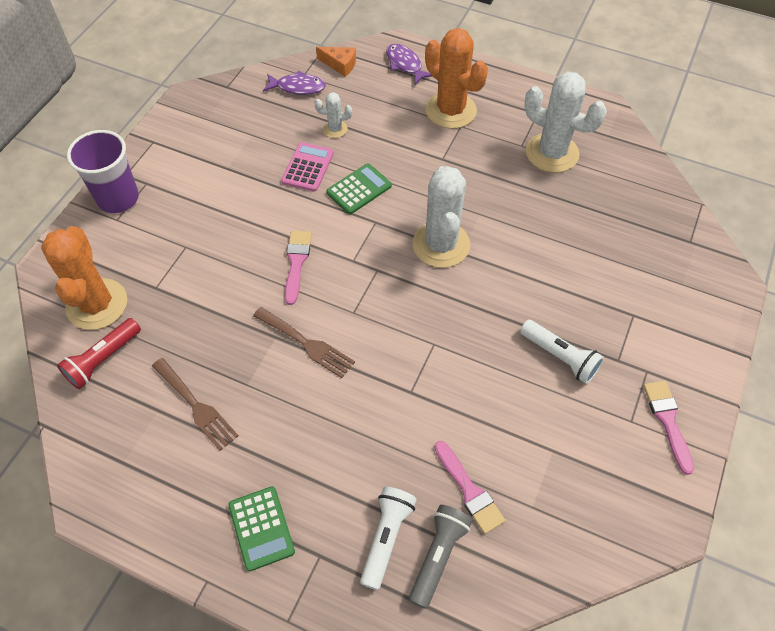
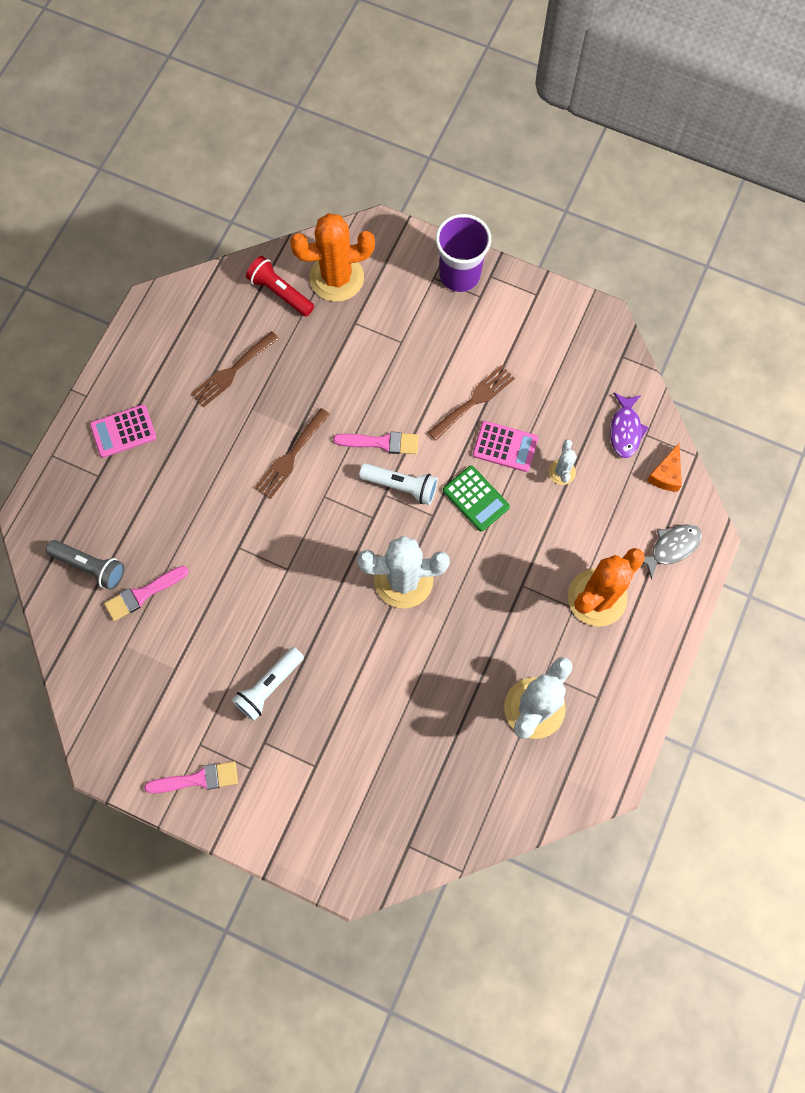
camera: 90 degrees right, 15 degrees up
(258, 189) = (474, 400): none -> brown fork
(261, 528) = (123, 431): green calculator -> pink calculator
(386, 537) = (108, 526): white flashlight -> white flashlight (401, 486)
(405, 64) = (671, 547): purple fish -> grey fish

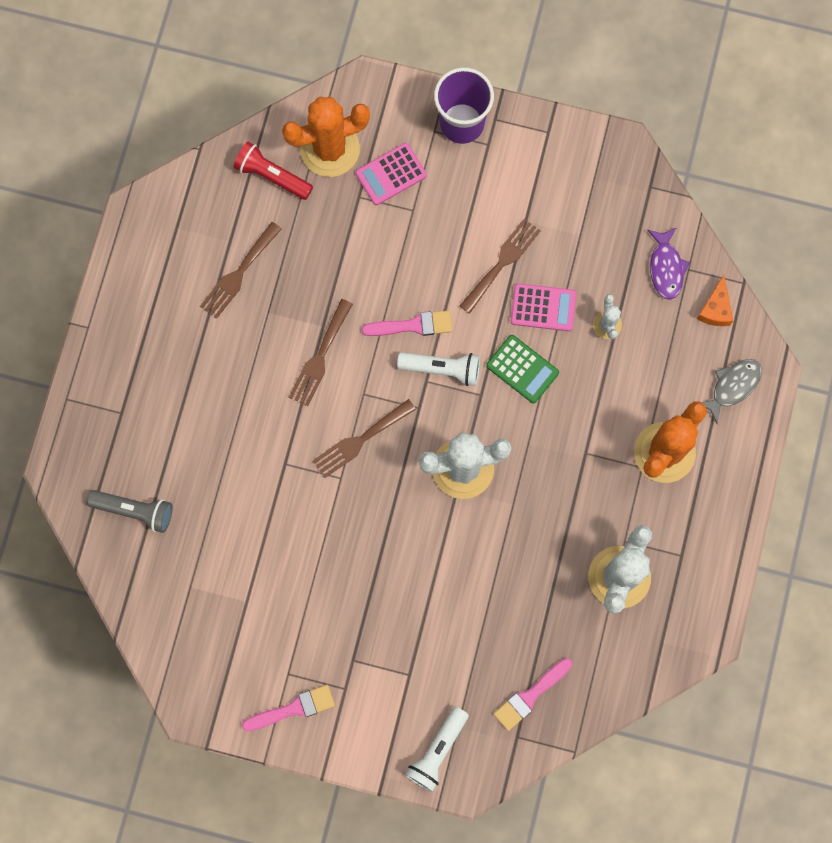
camera: 10 degrees left, 5 degrees up
(123, 431) = (137, 360): pink calculator -> pink calculator (391, 174)
(143, 594) = (196, 530): pink brush -> pink brush (530, 696)
(269, 686) = (346, 602): white flashlight -> white flashlight (437, 751)
(312, 538) = (360, 440): none -> brown fork

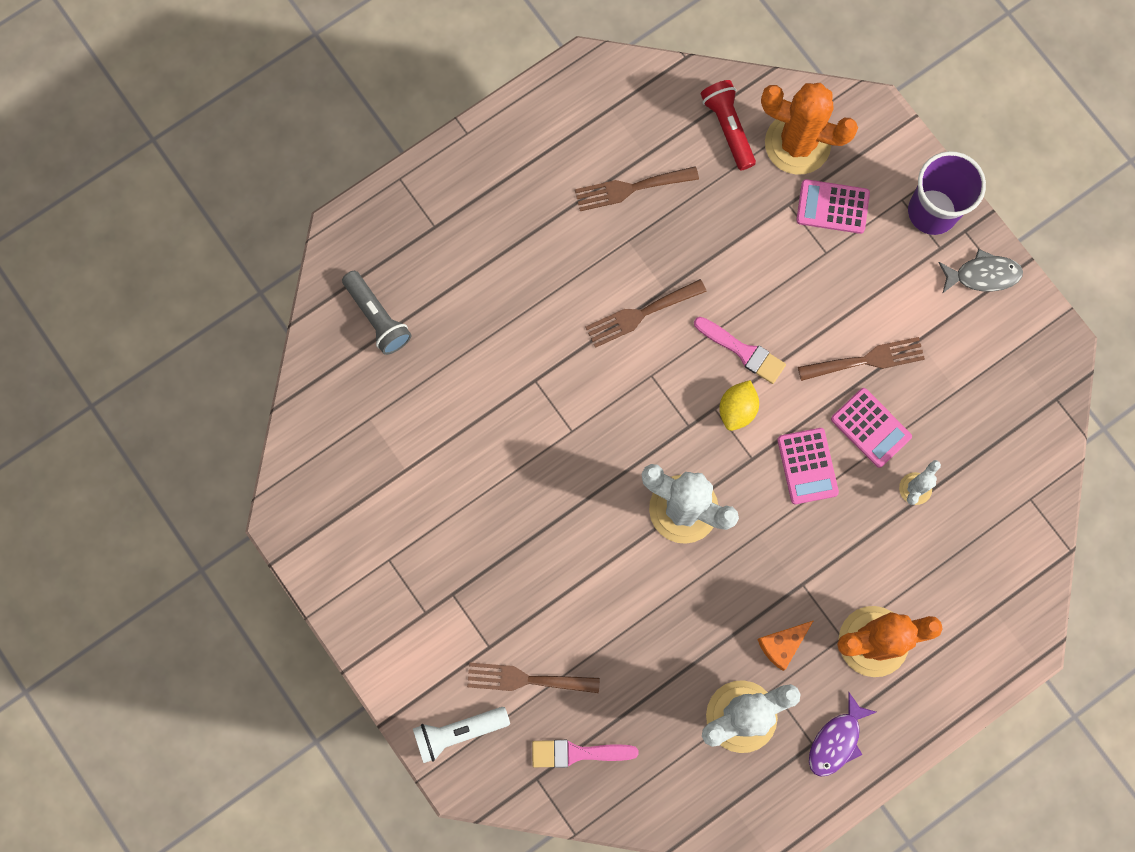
camera: 40 degrees right, 0 degrees up
(293, 708) = (369, 593): pink brush -> none
(360, 440) = (615, 413): brown fork -> brown fork (526, 679)
(442, 369) = (737, 409): white flashlight -> yellow lemon
(522, 369) = (807, 466): green calculator -> pink calculator
(666, 268) = (1011, 481): purple fish -> purple fish (836, 741)
(715, 309) = (1026, 553): orange cheese -> orange cheese (782, 644)
(732, 386) = (984, 634): grey fish -> grey fish (983, 275)

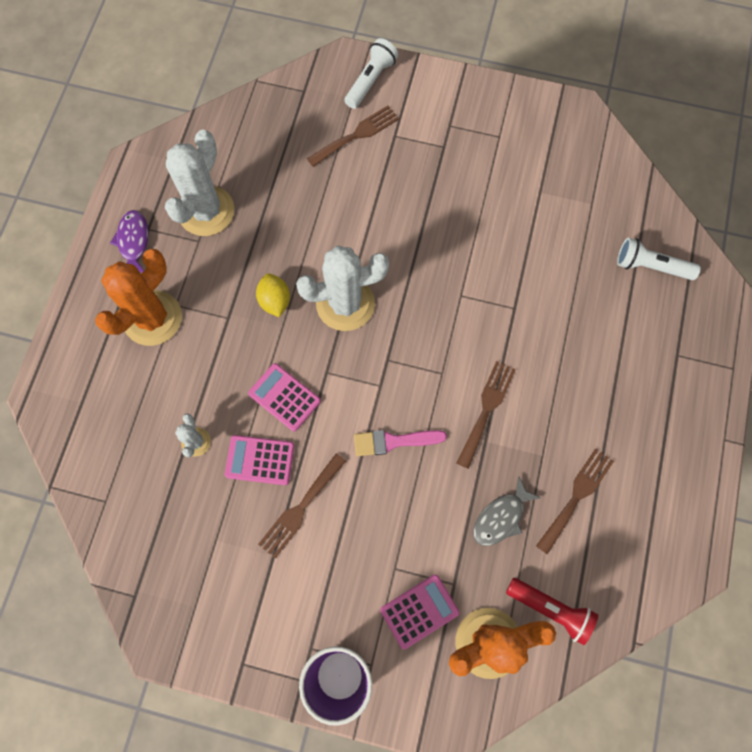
camera: 140 degrees right, 5 degrees down
(377, 318) = (650, 266): grey flashlight -> white flashlight
(577, 753) = (291, 120): pink brush -> none
(737, 409) = (364, 397): yellow lemon -> yellow lemon (275, 301)
(782, 644) = (212, 271): orange cheese -> none
(983, 275) = (261, 653): grey fish -> grey fish (501, 517)

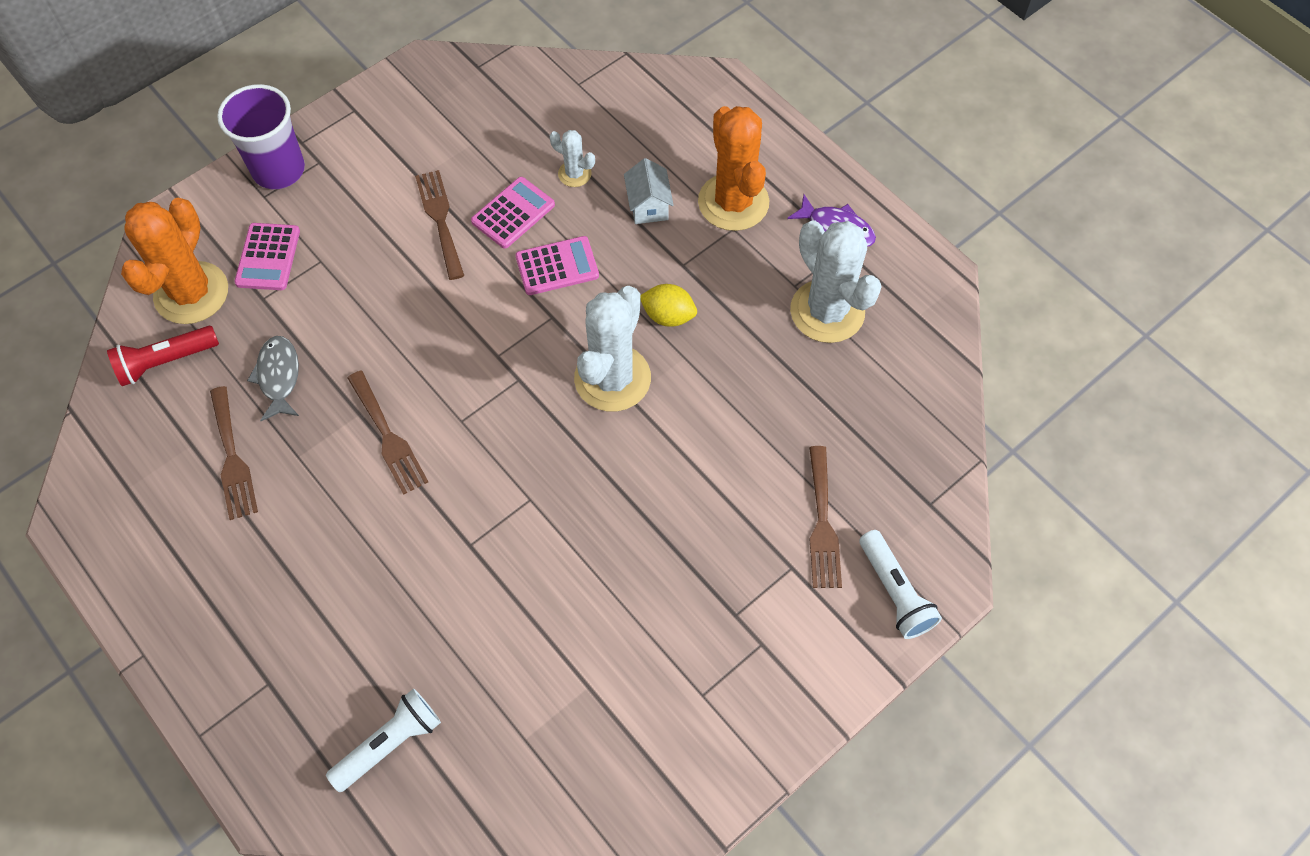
camera: 125 degrees right, 10 degrees down
(192, 372) = (648, 206): none -> white house
(393, 441) = (432, 332): pink brush -> none

